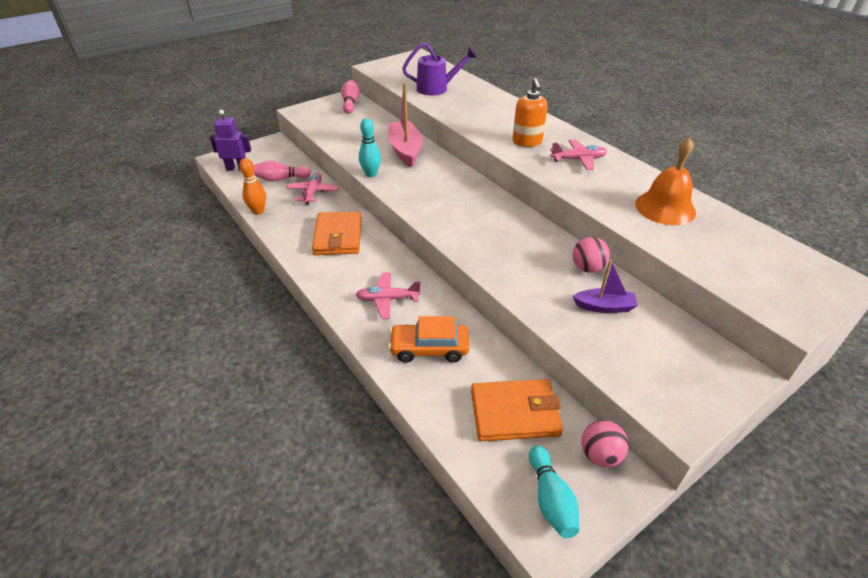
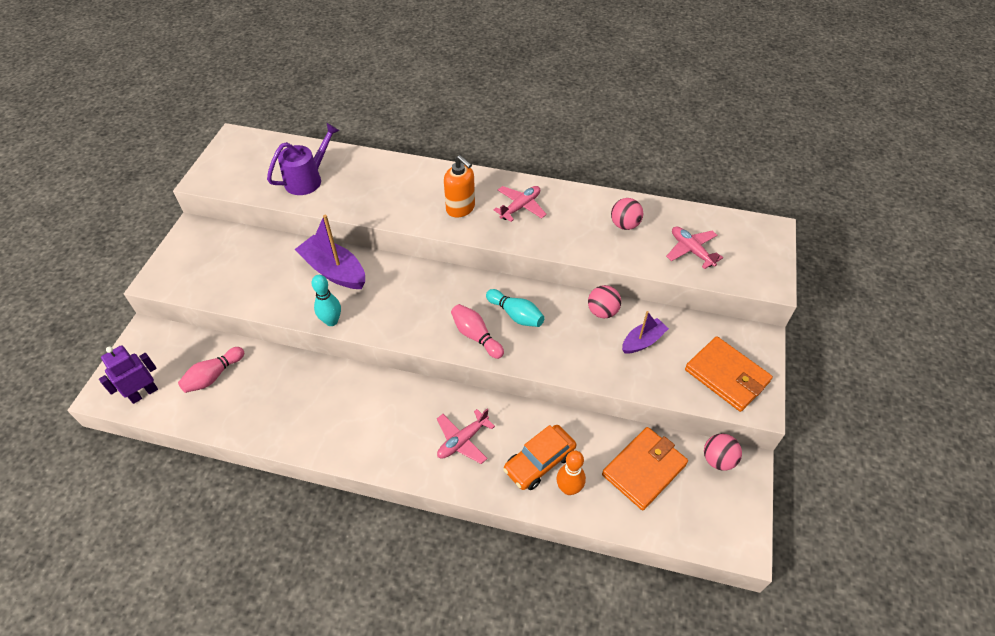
camera: 40 degrees left, 10 degrees up
(258, 211) = (235, 431): orange bowling pin -> orange bowling pin (569, 488)
(313, 192) = (268, 371): pink plane -> pink plane (691, 250)
(338, 236) = (350, 406): orange wallet -> orange wallet (726, 376)
(350, 103) = (206, 237): pink bowling pin -> pink bowling pin (476, 336)
(405, 150) = (334, 271): pink boat -> purple boat
(550, 499) = (717, 515): turquoise bowling pin -> turquoise bowling pin (516, 315)
(665, 207) = (624, 225): orange bell -> pink ball

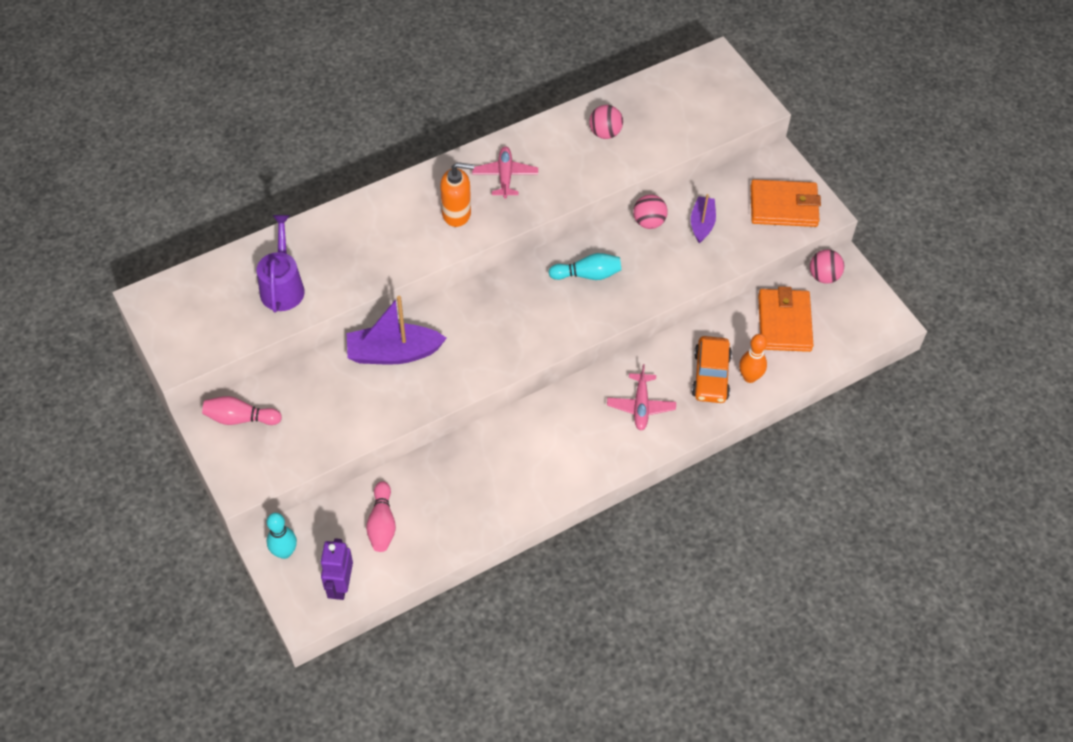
camera: 45 degrees left, 5 degrees up
(331, 321) = (447, 394): turquoise bowling pin -> turquoise bowling pin (284, 552)
(476, 336) = (577, 315): pink bowling pin -> pink bowling pin (240, 418)
(691, 250) = (677, 120): pink plane -> none

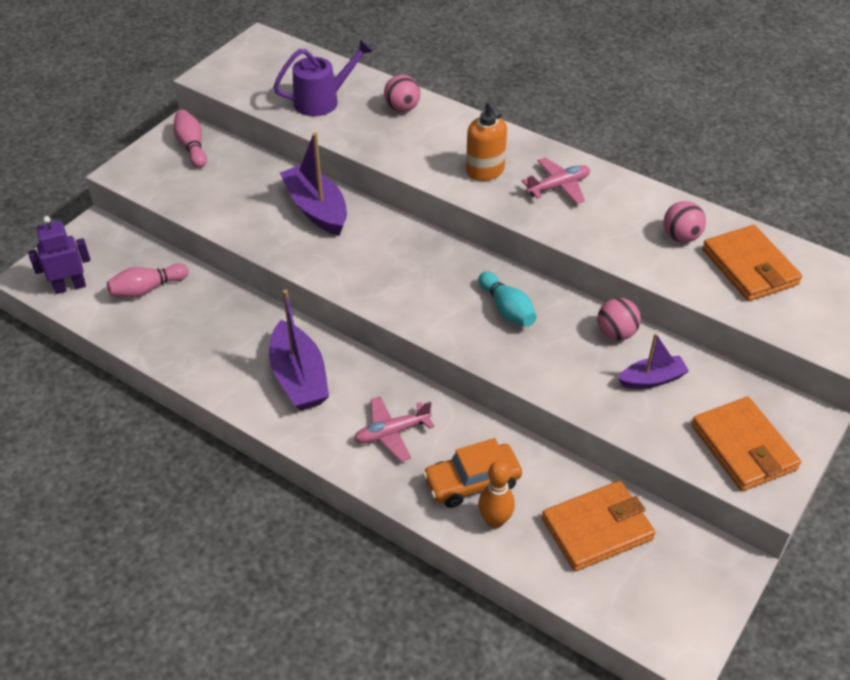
camera: 65 degrees right, 10 degrees down
(284, 552) = (90, 240): turquoise bowling pin -> none
(552, 446) = (299, 378): none -> purple boat
(657, 112) = (750, 267): none -> orange wallet
(823, 276) = (698, 546): pink ball -> pink ball (402, 108)

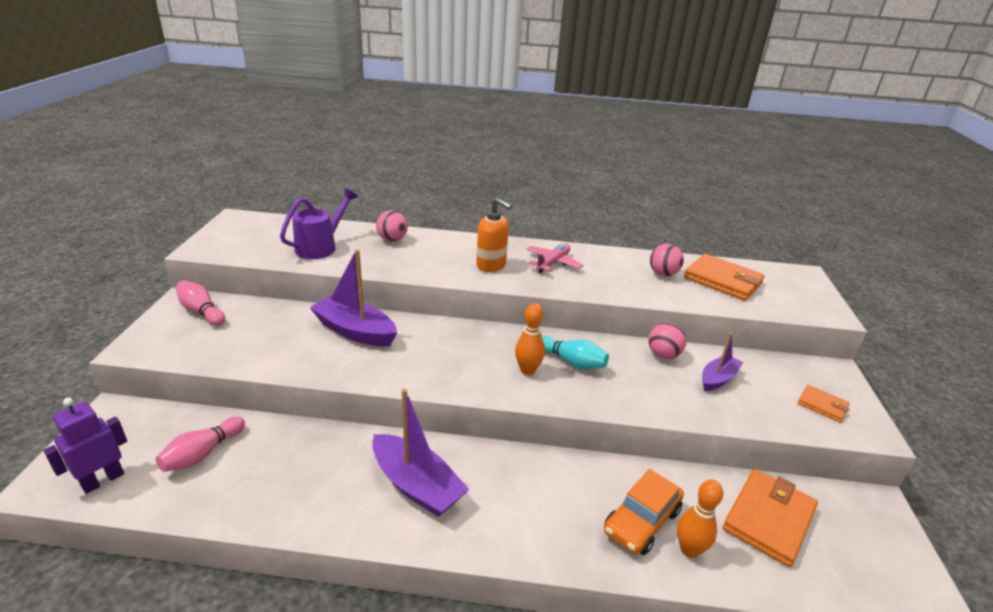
camera: 30 degrees left, 15 degrees down
(392, 433) = (539, 504): pink plane -> none
(454, 304) = (527, 370): none -> orange bowling pin
(743, 447) = (822, 405): orange wallet -> orange wallet, size x0.53

